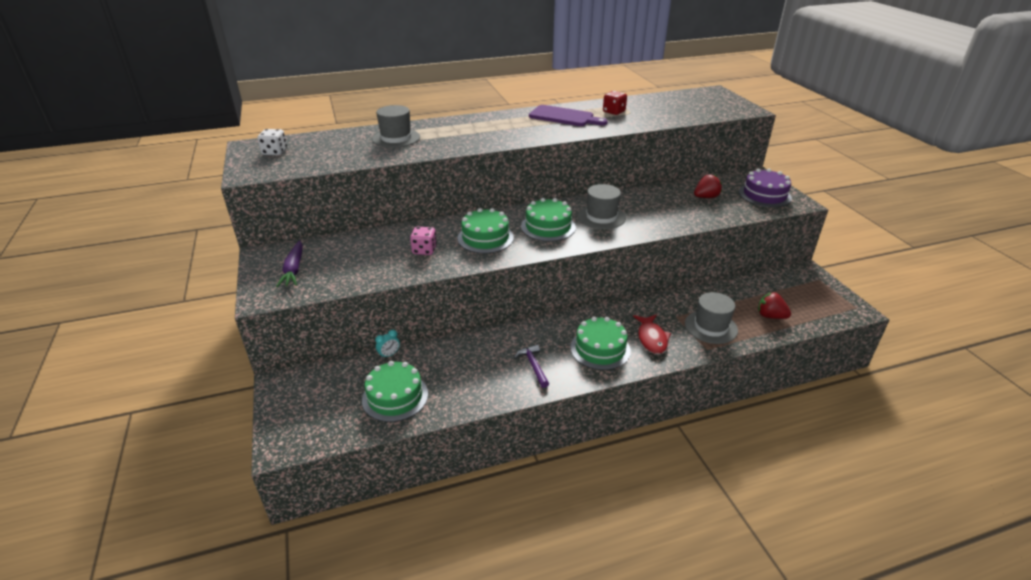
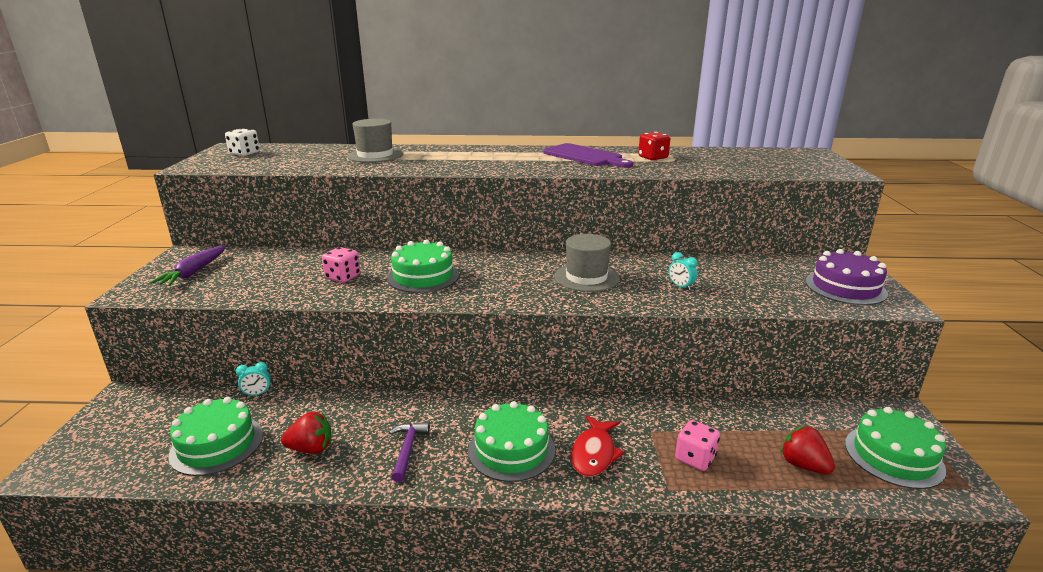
camera: 20 degrees right, 10 degrees down
(548, 227) = (509, 277): green cake -> green cake (893, 456)
(667, 213) = (680, 287): none -> turquoise clock
(706, 197) = (751, 277): red strawberry -> red strawberry (311, 448)
(711, 327) = (695, 458): grey hat -> pink dice

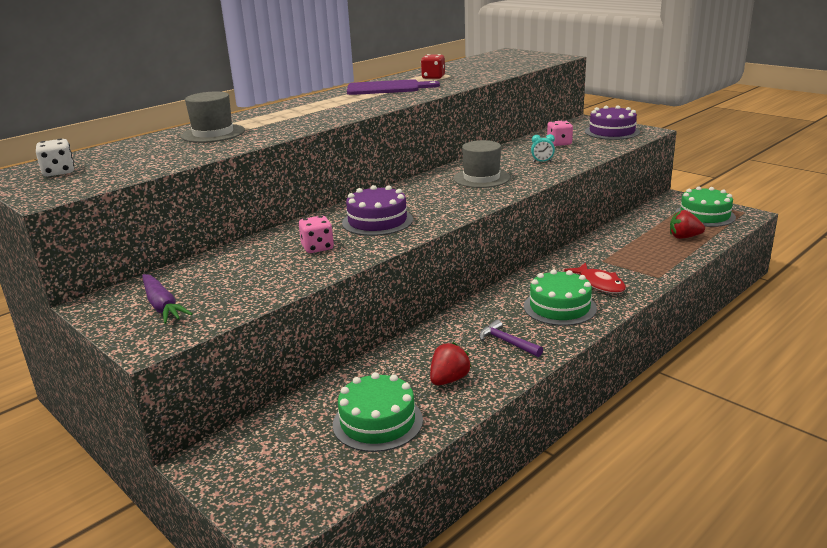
camera: 45 degrees left, 0 degrees up
(257, 394) = (327, 386): turquoise clock -> none
(423, 276) = (377, 221): green cake -> purple cake
(695, 458) = (642, 259): pink dice -> pink dice (559, 143)

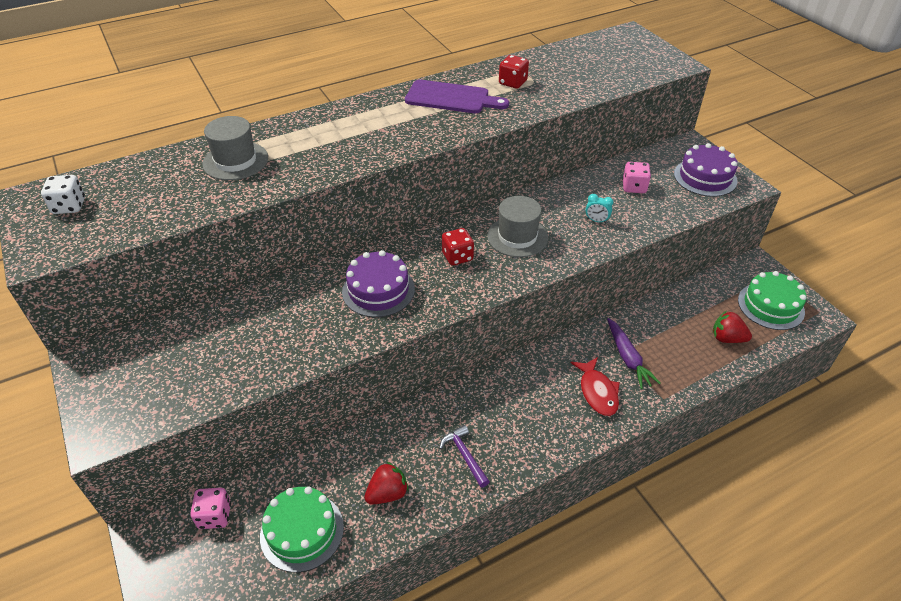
camera: 15 degrees right, 20 degrees up
(162, 306) = (134, 379): purple carrot -> purple carrot (628, 358)
(317, 248) = (303, 322): pink dice -> pink dice (215, 516)
(436, 195) = (457, 256): none -> red dice
(559, 307) = (540, 417): green cake -> none

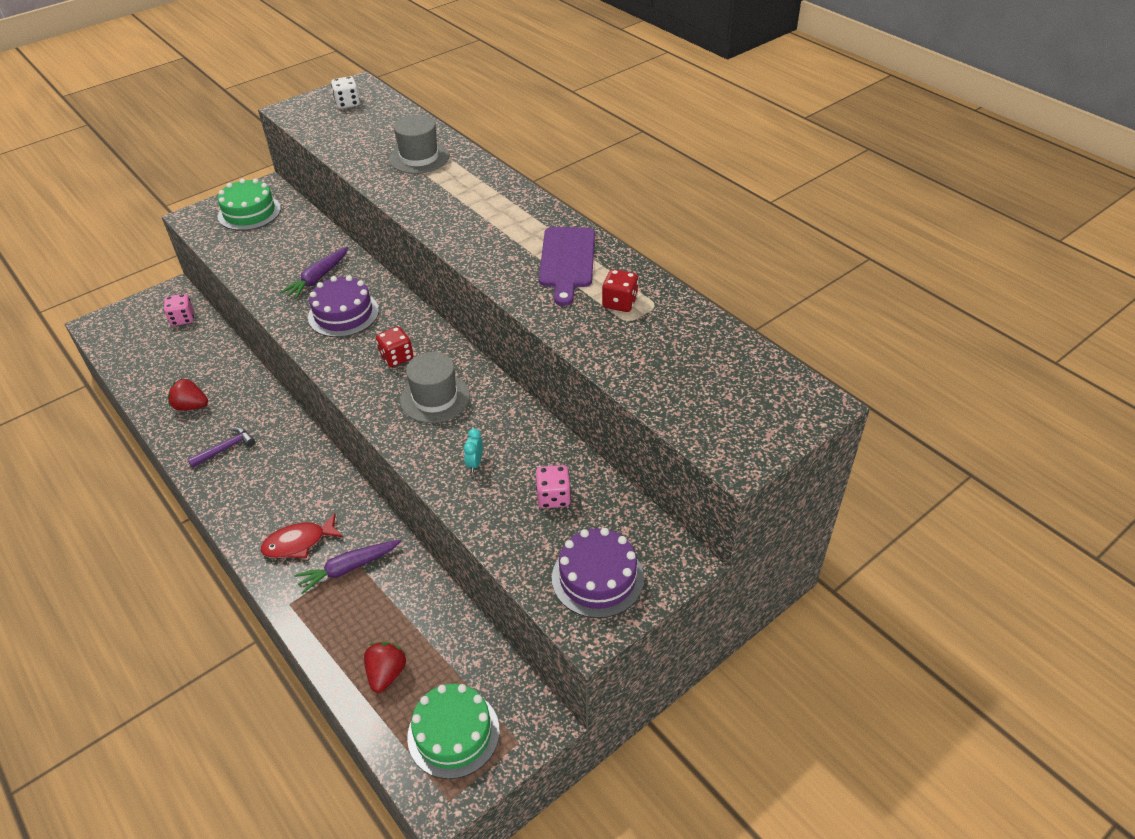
camera: 80 degrees right, 0 degrees up
(302, 531) = (163, 366): green cake -> green cake (249, 212)
(308, 309) = (318, 278): none -> purple carrot
(387, 493) = (191, 406): red strawberry -> red strawberry turned 150 degrees clockwise

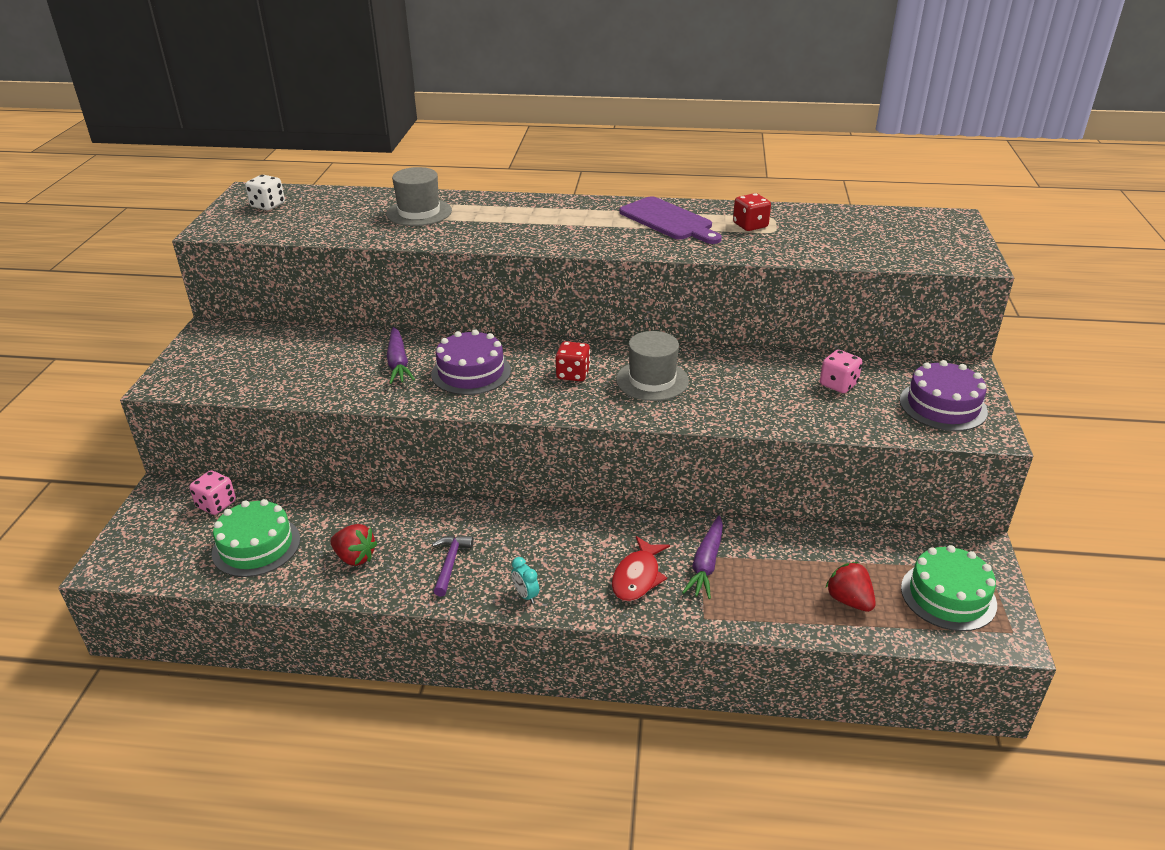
camera: 45 degrees left, 10 degrees down
(191, 406) = (355, 557): red strawberry -> red strawberry turned 120 degrees counterclockwise
(249, 212) = (227, 353): green cake -> green cake (256, 546)
(475, 463) = (755, 398): turquoise clock -> turquoise clock (526, 595)

